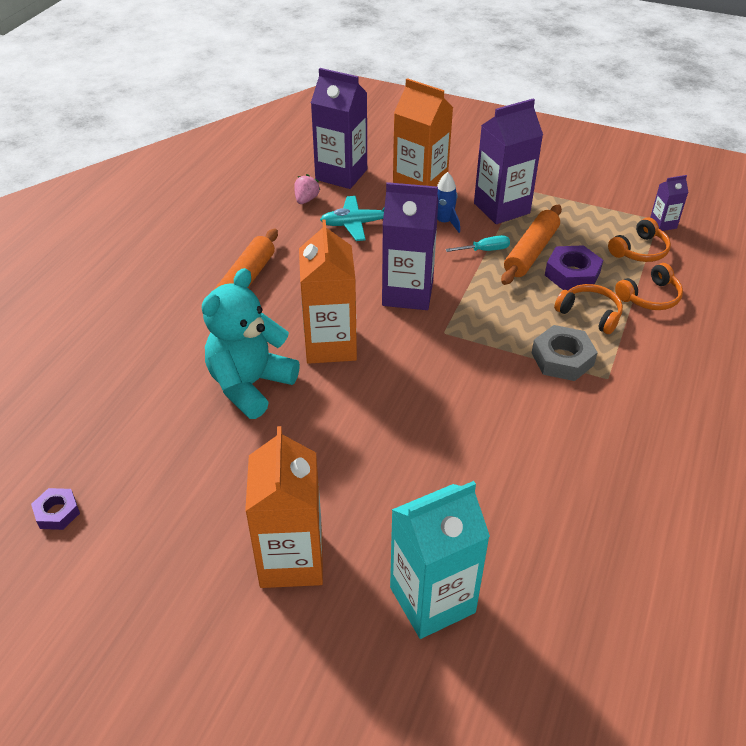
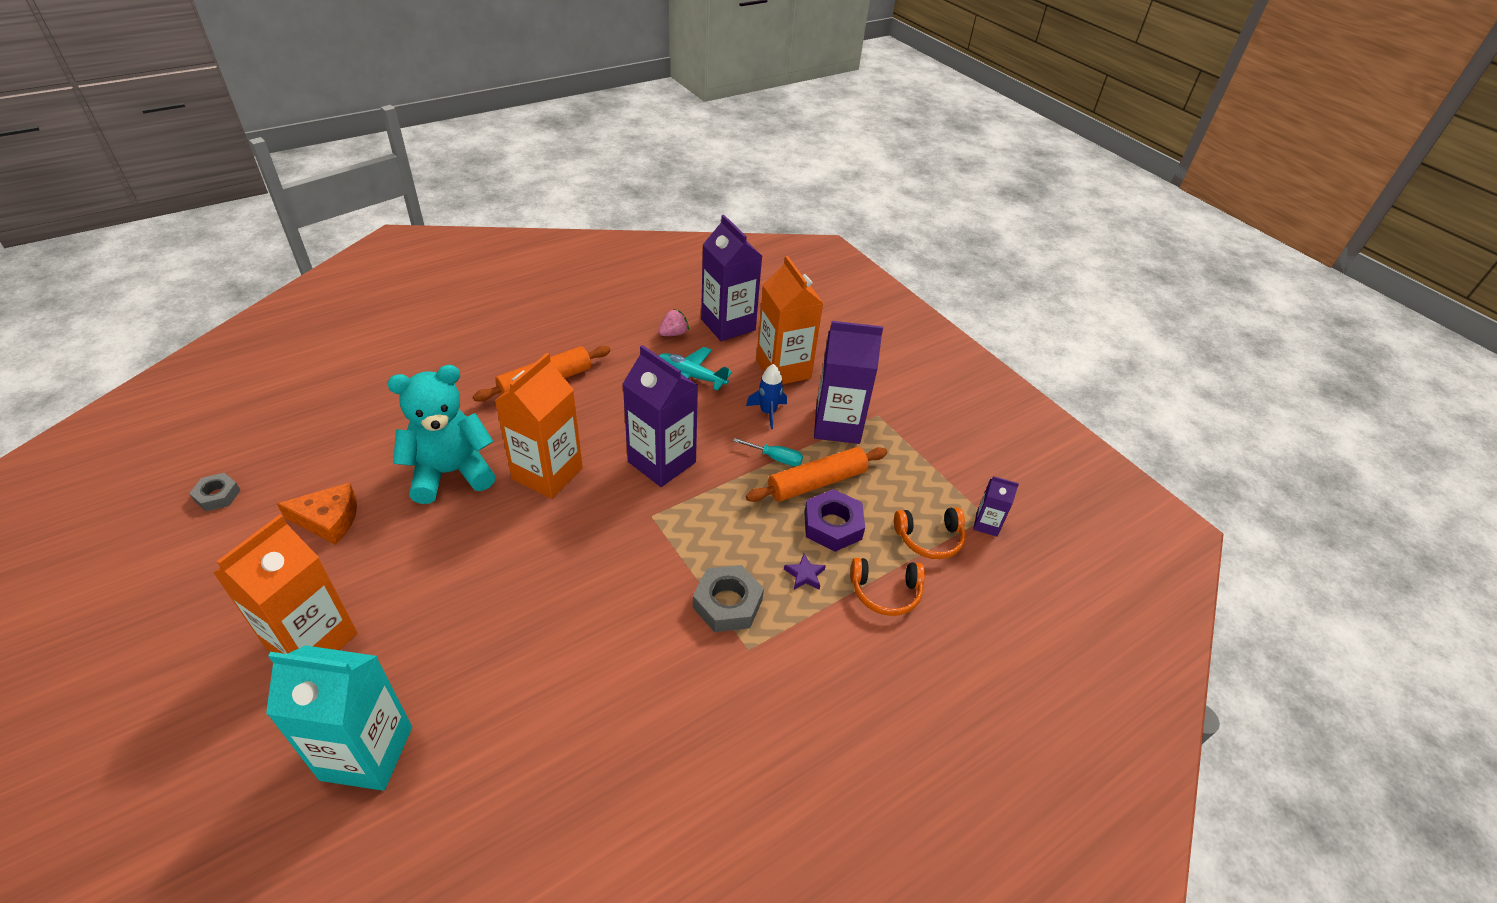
camera: 30 degrees right, 0 degrees up
(57, 512) = (217, 495): purple nut -> grey nut
(188, 473) = (328, 519): none -> orange cheese
(590, 314) = (804, 575): orange headphones -> purple star

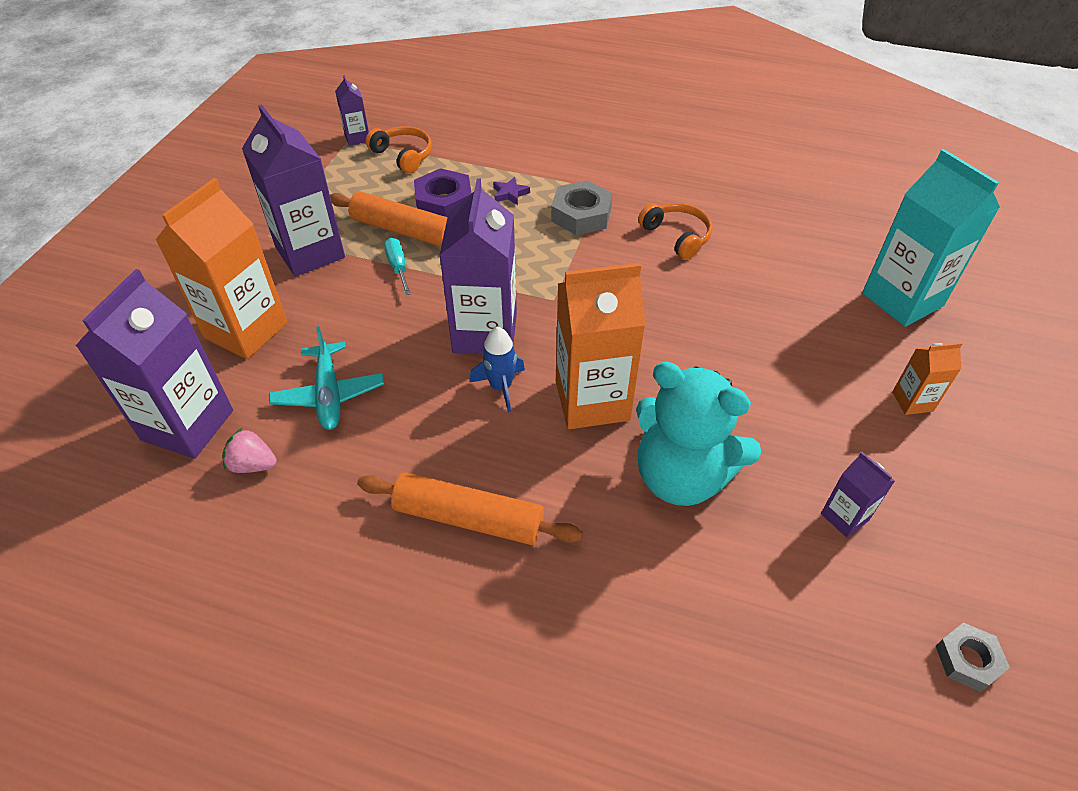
camera: 125 degrees left, 5 degrees up
(312, 641) = (912, 401): orange carton -> orange carton, size x0.48
(328, 519) = (844, 517): orange cheese -> purple carton
(768, 412) = (335, 304): blue rocket -> blue rocket (501, 387)
(885, 592) = (480, 155): orange headphones -> orange headphones (677, 236)

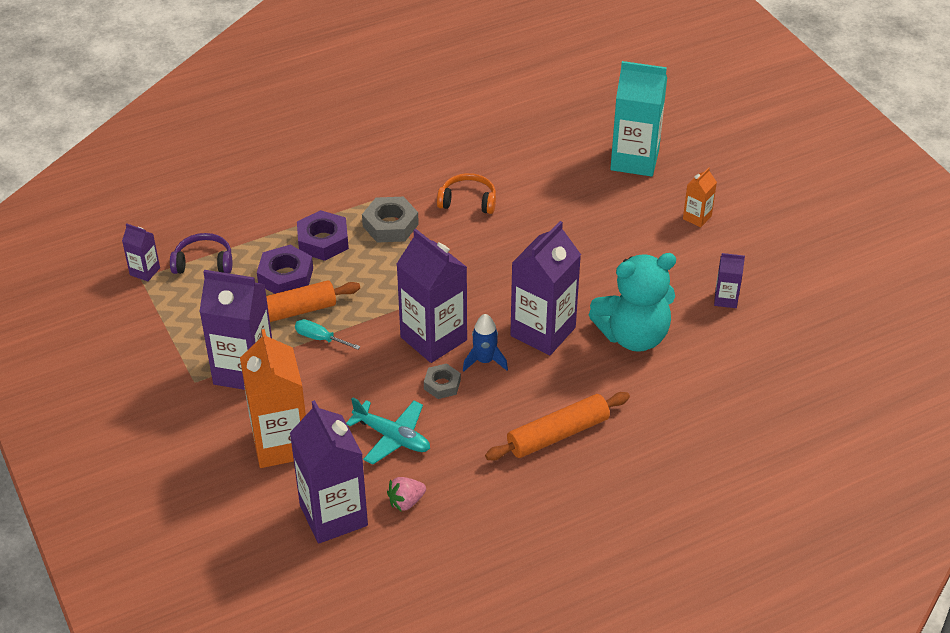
camera: 45 degrees left, 5 degrees down
(403, 155) = (204, 262): orange headphones -> purple headphones
(510, 194) = (323, 241): purple star -> purple nut
(592, 400) = (543, 332): orange carton -> purple carton
(967, 660) = (832, 323): grey nut -> grey nut (442, 385)

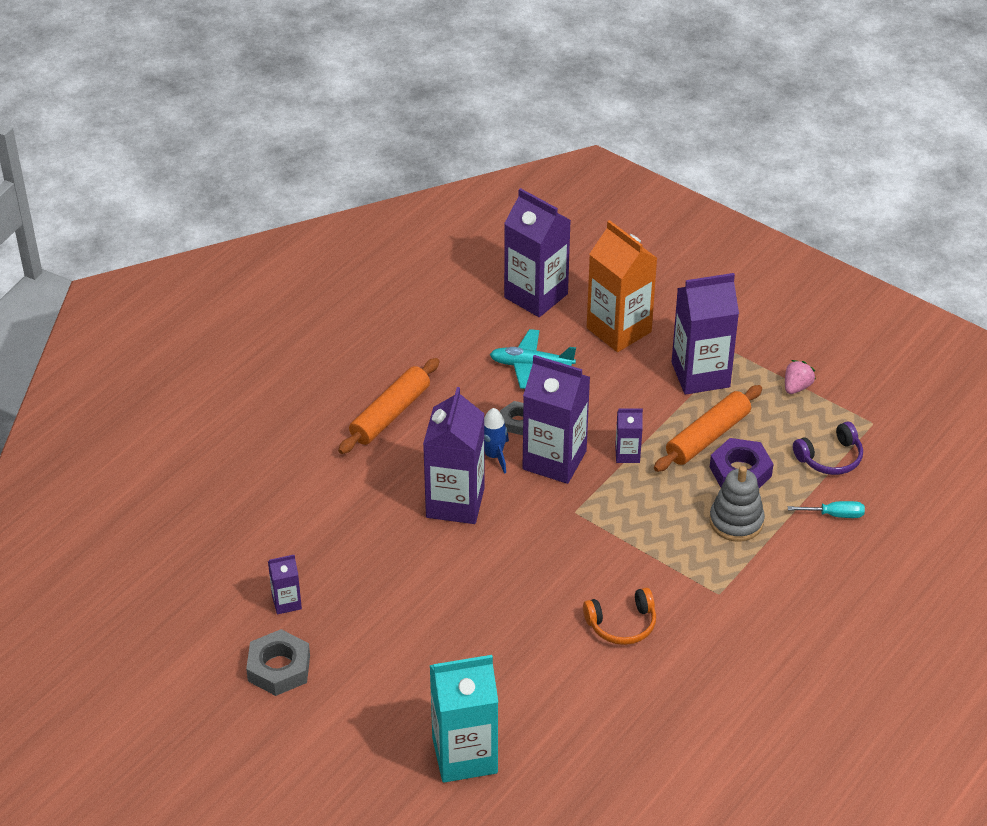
camera: 155 degrees right, 0 degrees up
(145, 271) = (875, 430): purple carton -> purple carton (627, 454)
(320, 338) = (658, 424): turquoise screwdriver -> turquoise screwdriver (835, 515)
(323, 241) = (736, 521): purple nut -> grey stacking toy
(390, 225) = (683, 564): grey nut -> grey nut (279, 668)
(406, 502) = (485, 323): pink strawberry -> pink strawberry (796, 387)
(633, 336) = (364, 529): turquoise teddy bear -> none
(697, 217) = (356, 697): orange carton -> none

